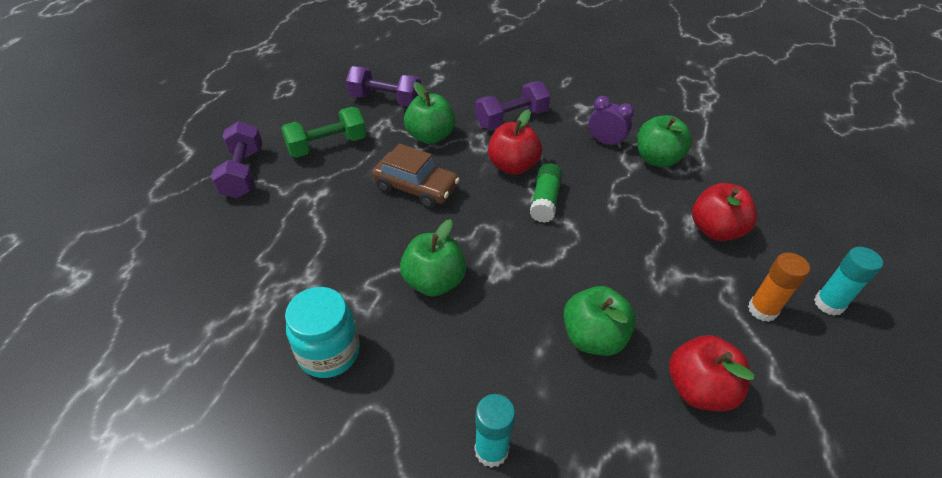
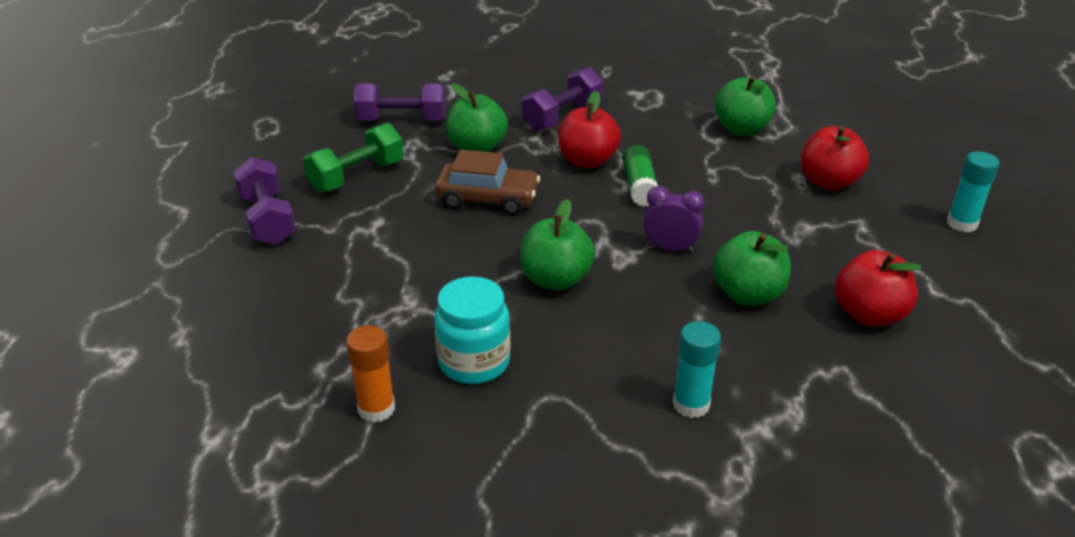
camera: 15 degrees left, 10 degrees down
(605, 142) = (679, 123): purple clock -> purple clock (670, 248)
(762, 310) = (902, 240): orange glue stick -> orange glue stick (376, 409)

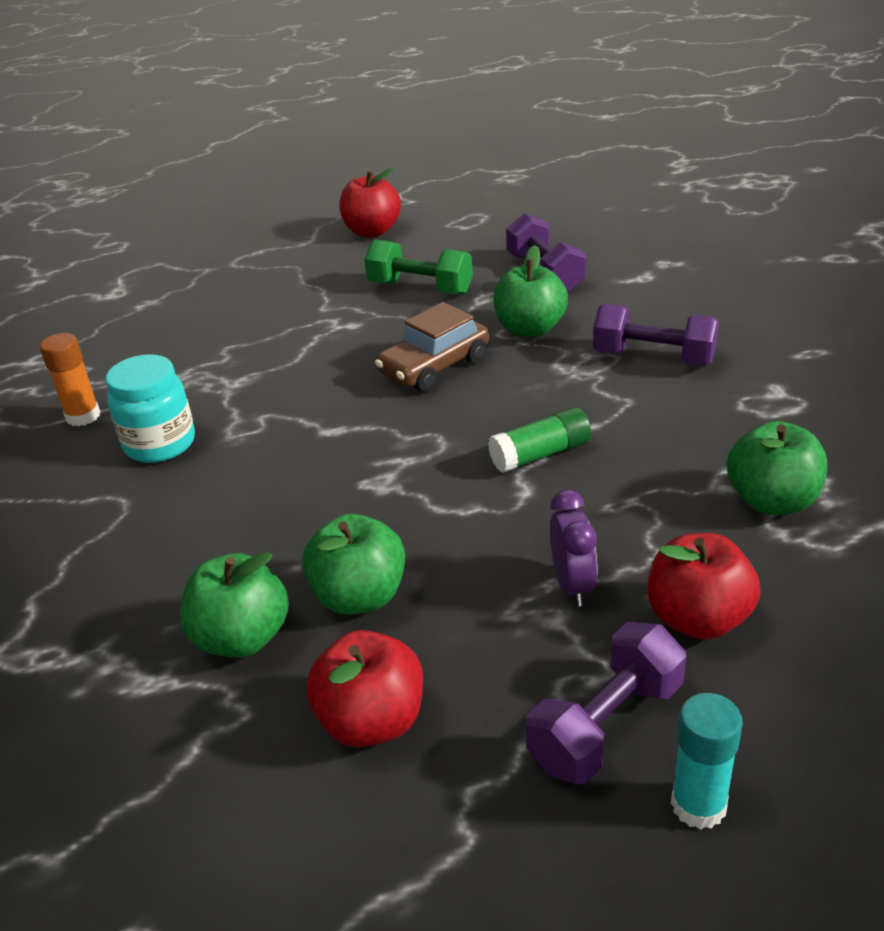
camera: 70 degrees right, 0 degrees up
(267, 219) = (320, 276): purple dumbbell -> purple dumbbell (606, 725)
(488, 199) = (434, 367): brown car -> brown car turned 60 degrees clockwise
(556, 279) = (313, 450): green apple -> green apple (242, 638)
(587, 161) = (567, 403): red apple -> red apple (372, 231)
(670, 248) = (421, 511): purple clock -> purple clock (572, 585)
(691, 404) = (138, 597): turquoise glue stick -> none

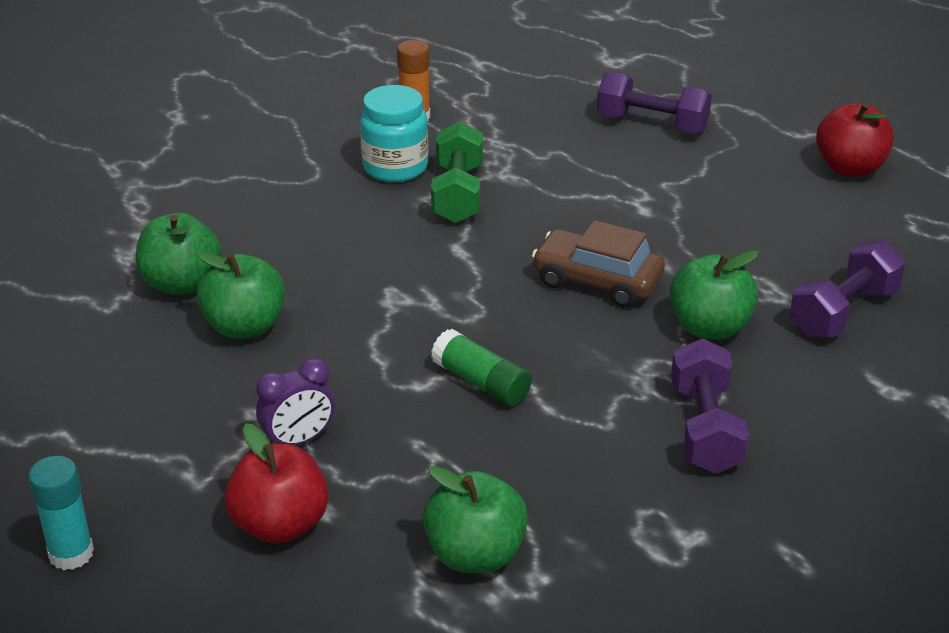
camera: 65 degrees right, 0 degrees up
(371, 721) = (115, 369): red apple -> none
(420, 288) = (746, 233): green dumbbell -> green dumbbell (457, 194)
(606, 725) = (140, 490): purple dumbbell -> purple dumbbell (652, 124)

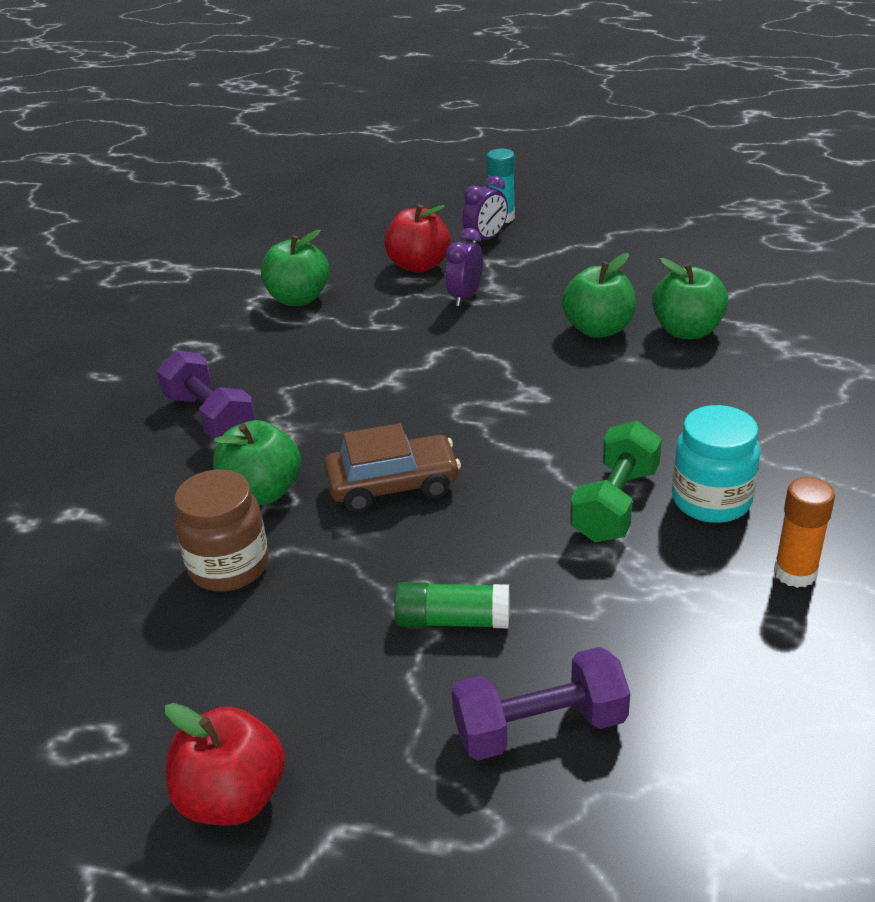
camera: 145 degrees right, 0 degrees up
(148, 522) = (486, 239): none -> purple clock
(457, 194) = (615, 504): green dumbbell -> green dumbbell turned 60 degrees clockwise
(481, 383) = (396, 373): green glue stick -> green glue stick (452, 620)
(776, 283) = (229, 566): none -> brown jar
(843, 312) = (147, 568): purple dumbbell -> none

